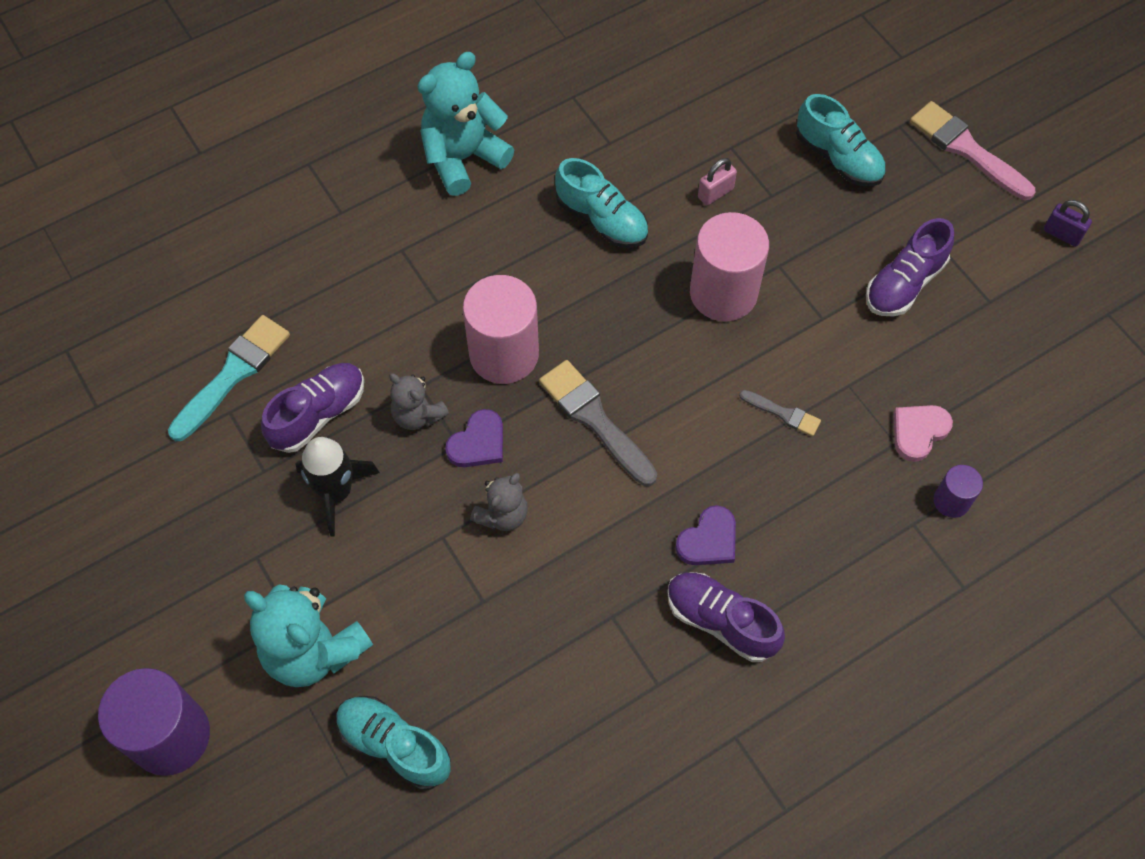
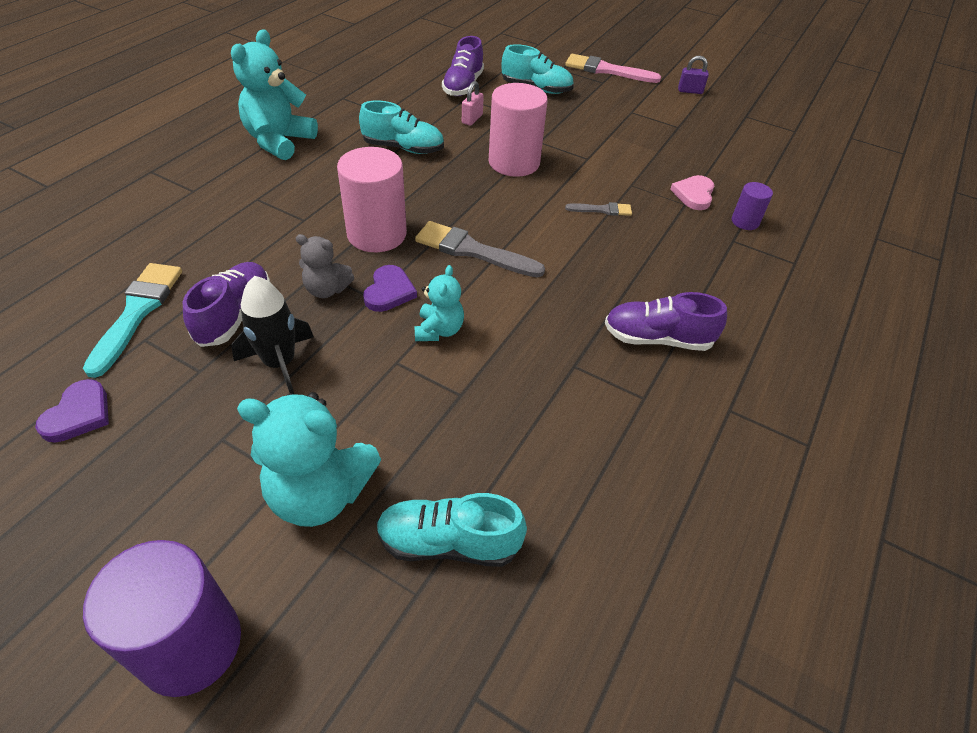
camera: 30 degrees left, 15 degrees down
(502, 515) = (439, 330): grey teddy bear -> turquoise teddy bear
(708, 540) = (609, 293): purple heart -> purple heart (79, 414)
(904, 283) = (623, 131): purple shoe -> purple shoe (463, 86)

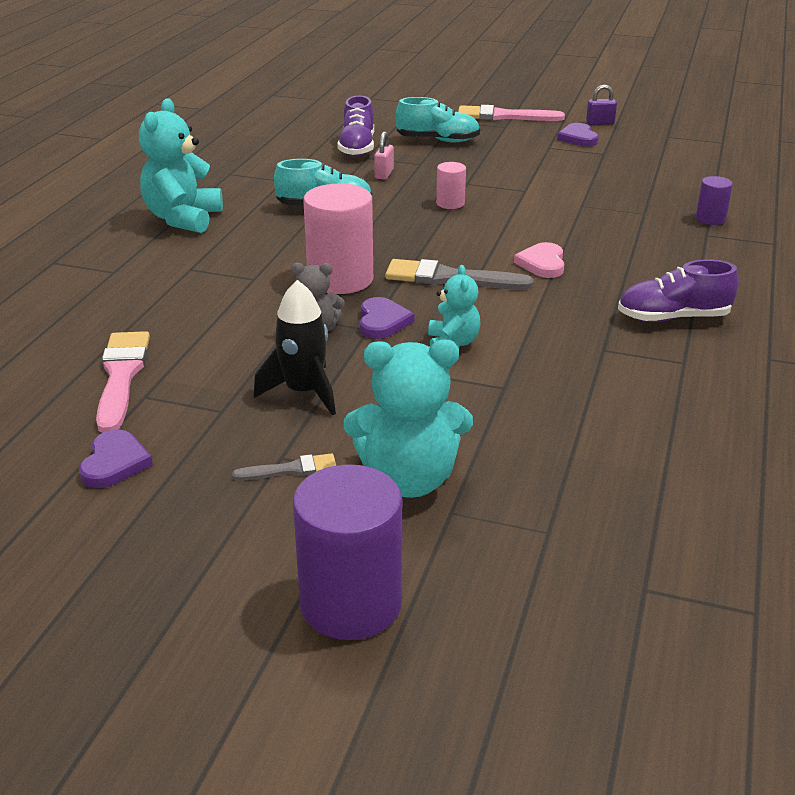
camera: 10 degrees left, 15 degrees down
(137, 312) = (121, 376): turquoise brush -> pink brush
(235, 315) = (230, 363): purple shoe -> none
(449, 543) = (557, 492): turquoise shoe -> none
(514, 162) = (450, 203): pink cylinder -> pink cylinder, size x0.50
(602, 210) = (563, 229): grey brush -> grey brush (291, 469)
(662, 105) = (578, 138): none -> purple heart
(694, 194) = (649, 205): pink heart -> pink heart (542, 263)

